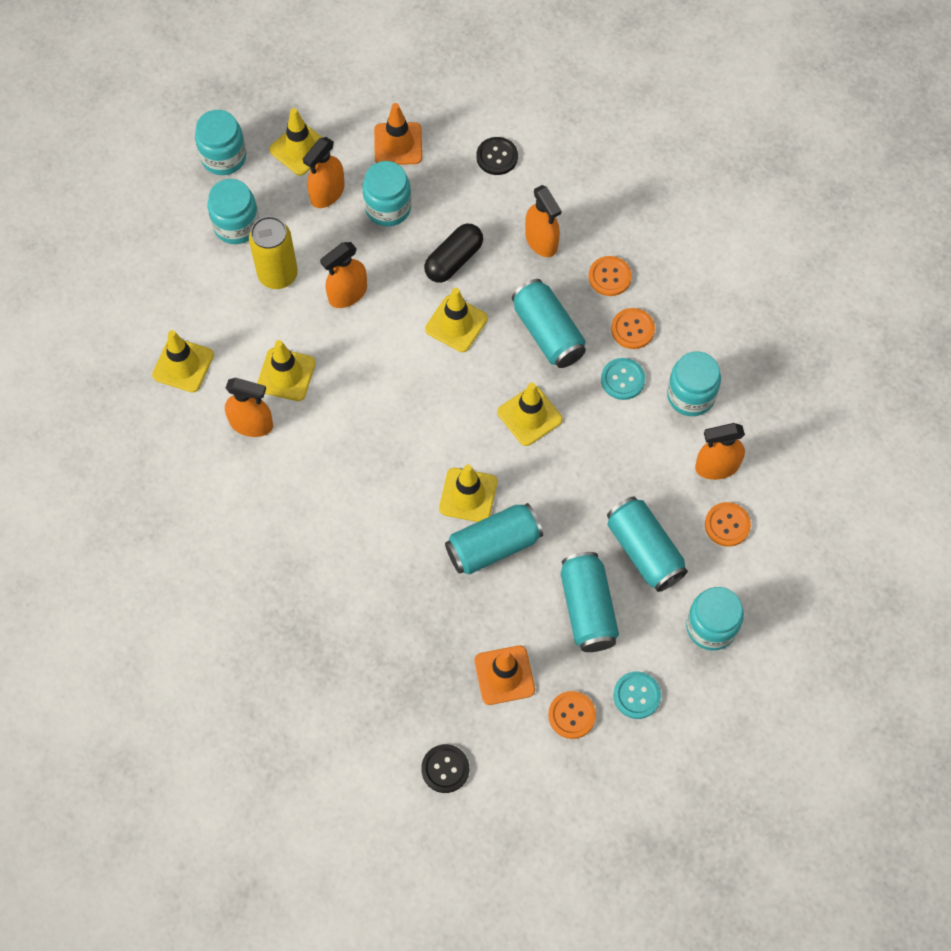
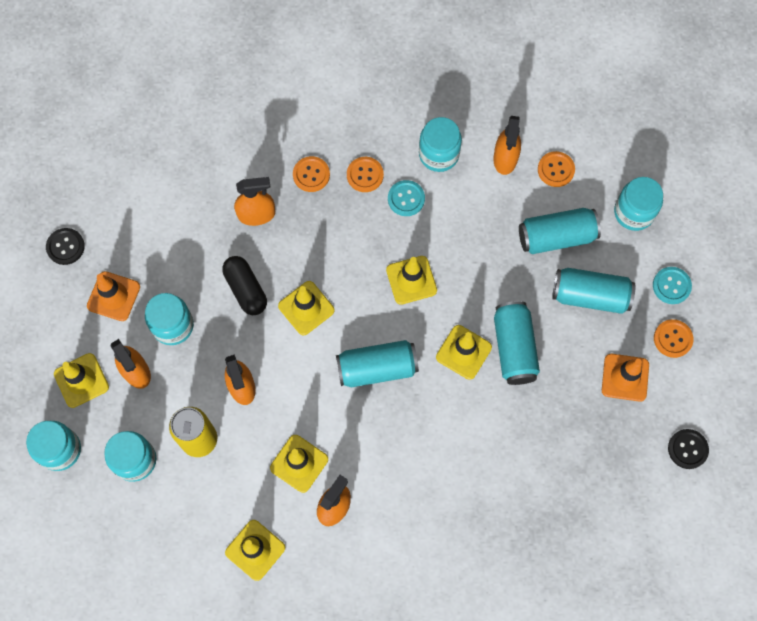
camera: 70 degrees left, 5 degrees up
(497, 157) = (162, 221): black button -> black button (65, 247)
(548, 333) = (342, 239): turquoise can -> turquoise can (377, 368)

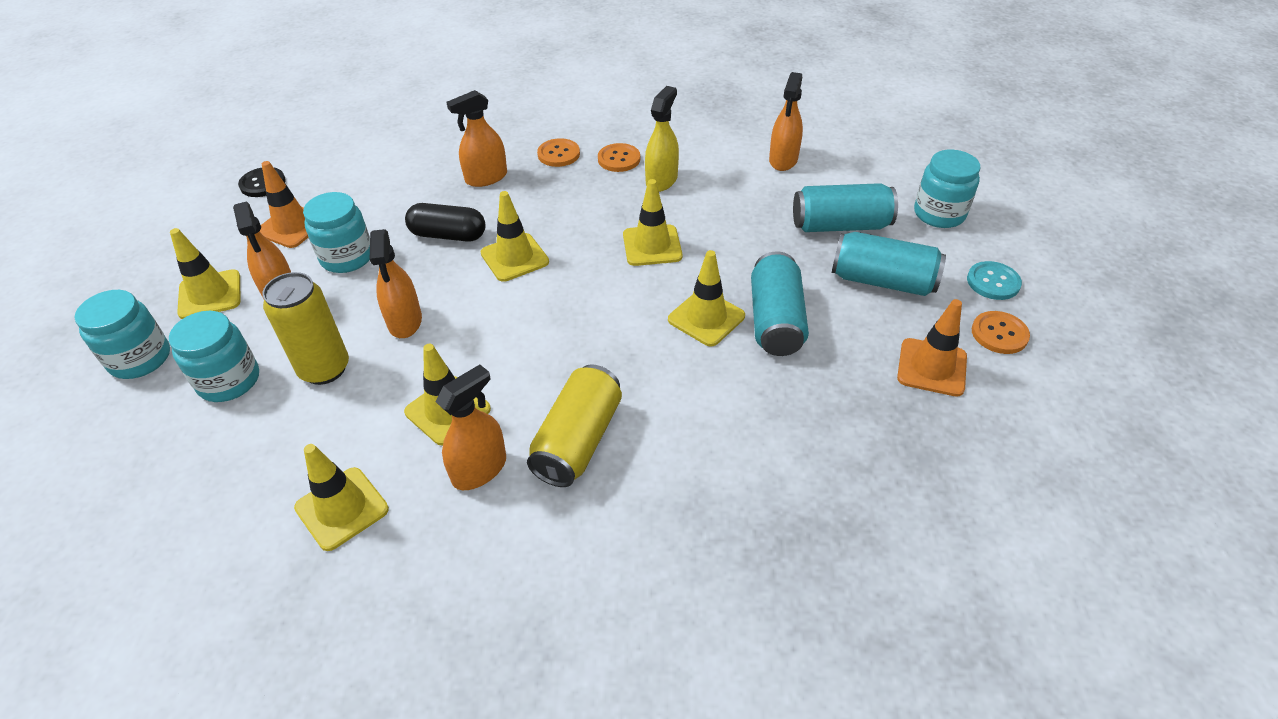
camera: 10 degrees right, 25 degrees down
(246, 289) = (448, 235): black capsule -> black capsule turned 60 degrees counterclockwise
(256, 214) = (486, 178): orange spray bottle -> orange spray bottle turned 150 degrees clockwise
(377, 368) = (587, 322): turquoise can -> none
(393, 475) = (578, 440): none -> yellow can
(406, 199) = (661, 180): turquoise button -> yellow spray bottle
(439, 154) = (706, 151): turquoise jar -> none
(556, 170) = (842, 173): orange button -> none
(687, 449) = (1034, 462): black button -> none

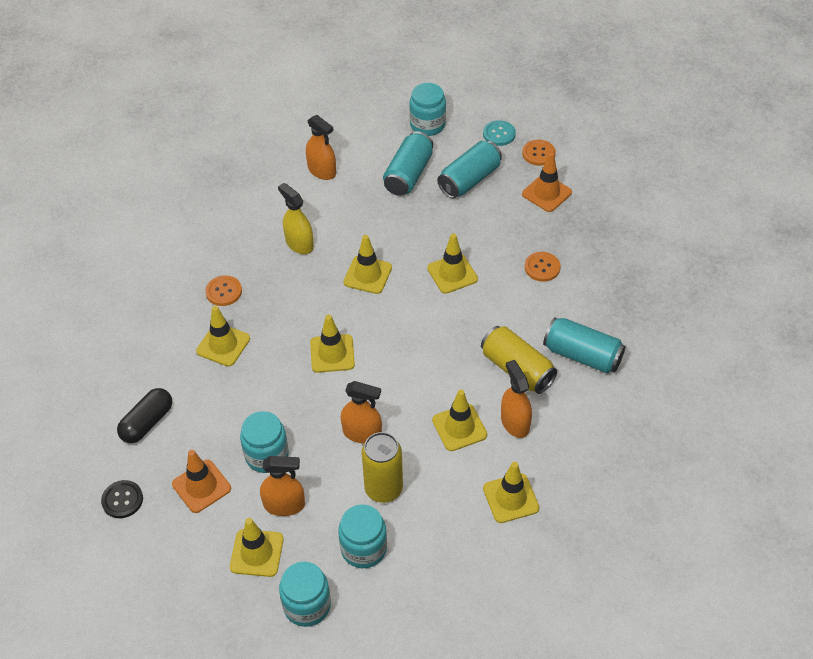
camera: 65 degrees left, 5 degrees up
(448, 235) = (280, 386): black capsule -> black capsule (147, 422)
(486, 178) = (223, 345): orange spray bottle -> yellow traffic cone
(619, 159) = (256, 258): orange button -> orange button (542, 267)
(775, 320) = (473, 242): turquoise can -> turquoise can (582, 355)

